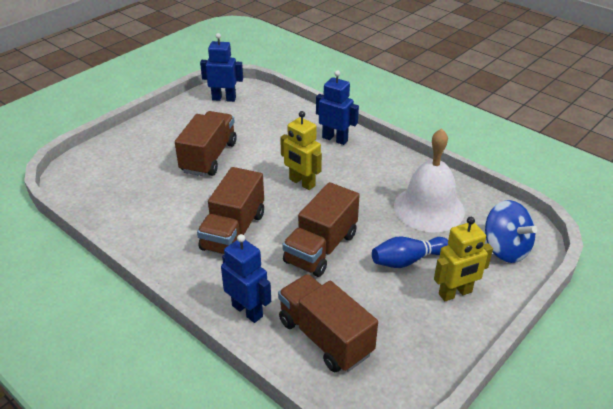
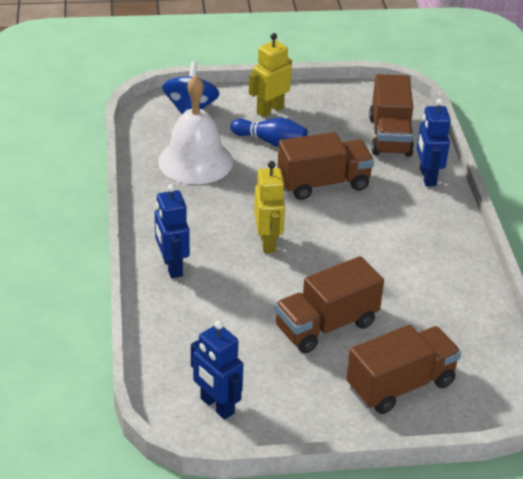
camera: 140 degrees left, 0 degrees up
(233, 231) = (380, 236): brown truck -> brown truck (400, 385)
(455, 293) = (270, 110): yellow robot -> yellow robot turned 60 degrees counterclockwise

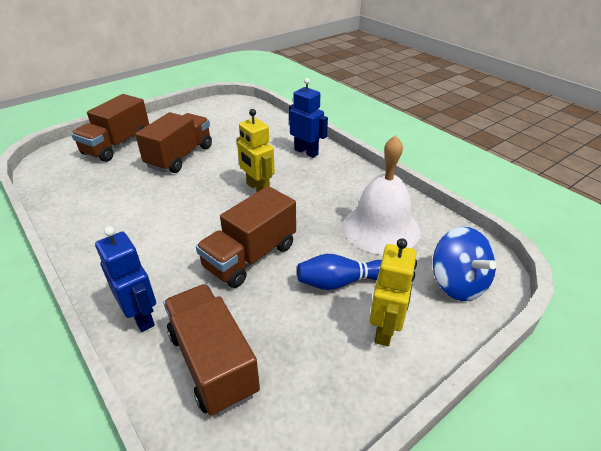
camera: 150 degrees right, 0 degrees up
(216, 406) = (218, 109): blue robot -> none

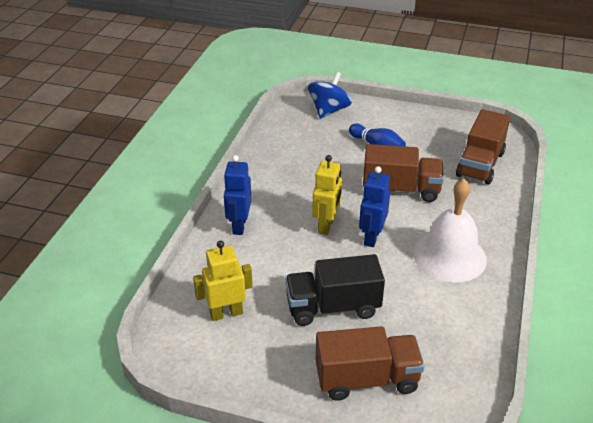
camera: 125 degrees left, 0 degrees up
(141, 316) = (494, 205): blue robot -> blue robot (371, 237)
(180, 157) = (333, 307): brown truck -> black truck
(381, 228) = (308, 149): white bell -> white bell (449, 256)
(385, 329) = (391, 123): yellow robot -> yellow robot (226, 313)

